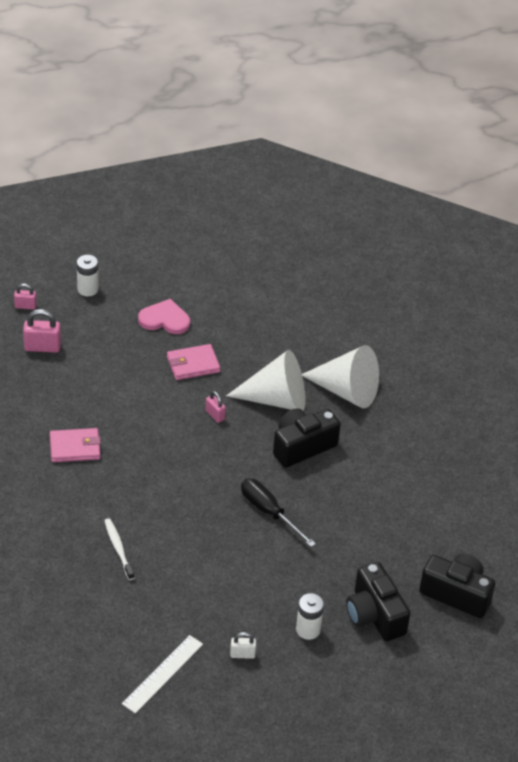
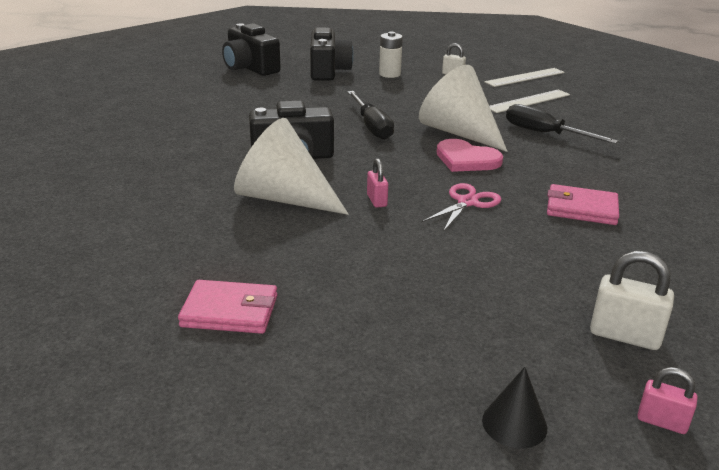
camera: 155 degrees left, 15 degrees down
(42, 347) = (624, 336): pink padlock -> white padlock
(87, 289) = (514, 423): white battery -> black cone
(118, 548) = (544, 133): white toothbrush -> black screwdriver
(146, 612) = (528, 101): none -> white ruler
(154, 431) = (467, 202): none -> pink scissors
(165, 319) = (380, 327): pink heart -> pink heart (466, 159)
(193, 364) = (371, 256): pink wallet -> pink wallet (230, 311)
(346, 391) = (187, 187): white cone -> white cone (459, 133)

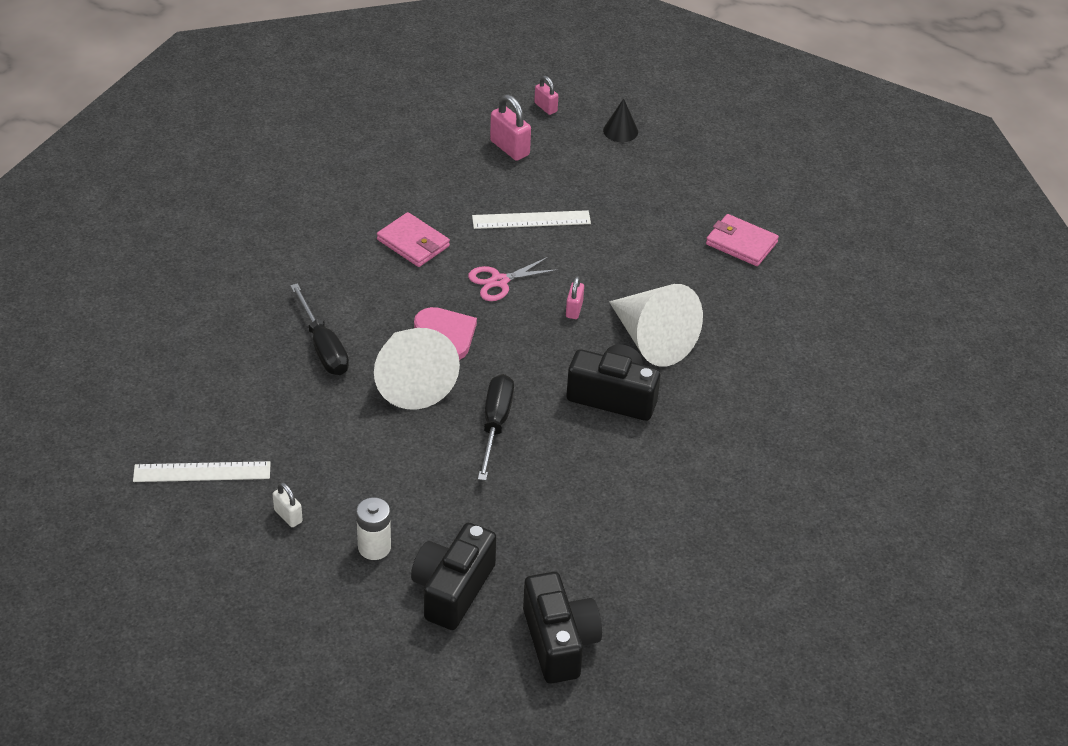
camera: 155 degrees left, 15 degrees up
(528, 101) = (266, 413): white ruler -> white ruler (531, 220)
(624, 336) = (509, 148): white padlock -> pink padlock

